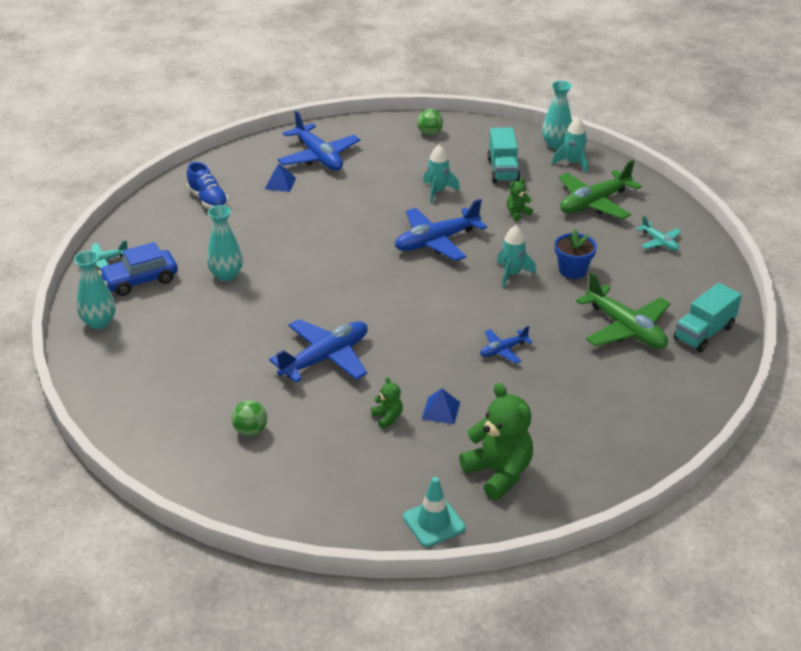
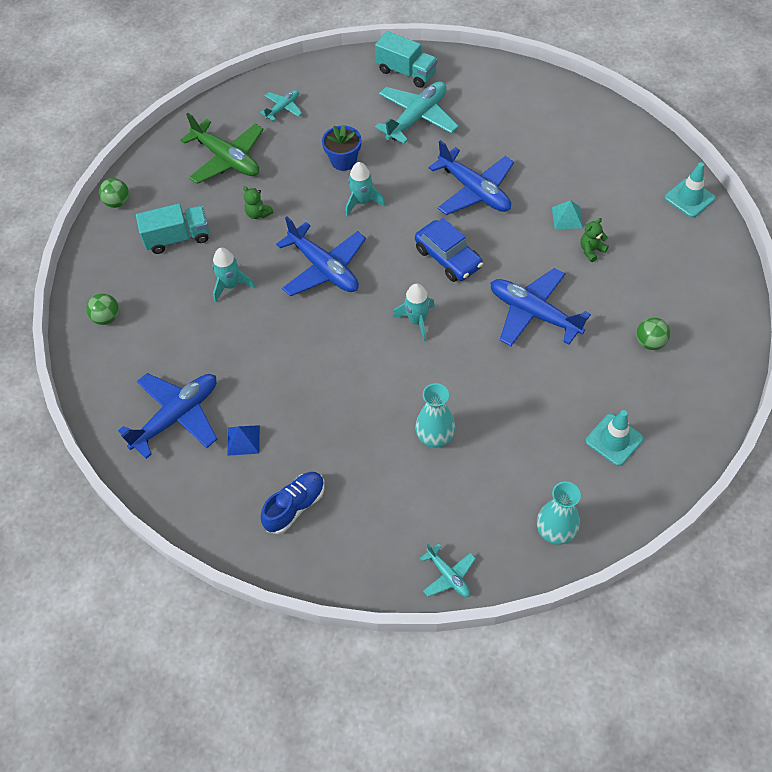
camera: 100 degrees left, 20 degrees up
(140, 280) = (471, 519): blue car -> blue car (448, 258)
(159, 377) = (614, 440): none -> turquoise traffic cone
(441, 410) = (567, 217): blue pyramid -> turquoise pyramid
(498, 473) = (620, 170): green teddy bear -> none
(503, 350) = (474, 190): blue plane -> blue plane, size x1.93
(556, 144) = (117, 202): turquoise vase -> green ball
(573, 163) = (154, 184): turquoise rocket -> turquoise rocket (417, 321)
(625, 328) = (417, 118): green plane -> turquoise plane

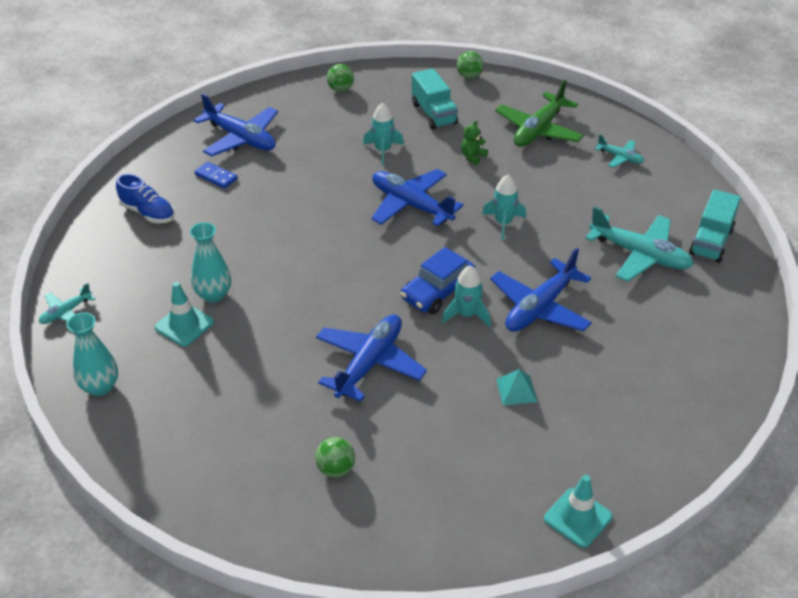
camera: 80 degrees right, 15 degrees down
(243, 440) = (216, 177): blue pyramid -> blue domino
(324, 268) = (411, 205): blue plane -> blue plane turned 90 degrees clockwise
(343, 161) = (557, 205): blue flower pot -> none
(417, 321) = (352, 273): turquoise rocket -> turquoise rocket (467, 315)
(591, 250) = (469, 413): green teddy bear -> none
(614, 440) = (203, 434): turquoise traffic cone -> turquoise traffic cone (184, 325)

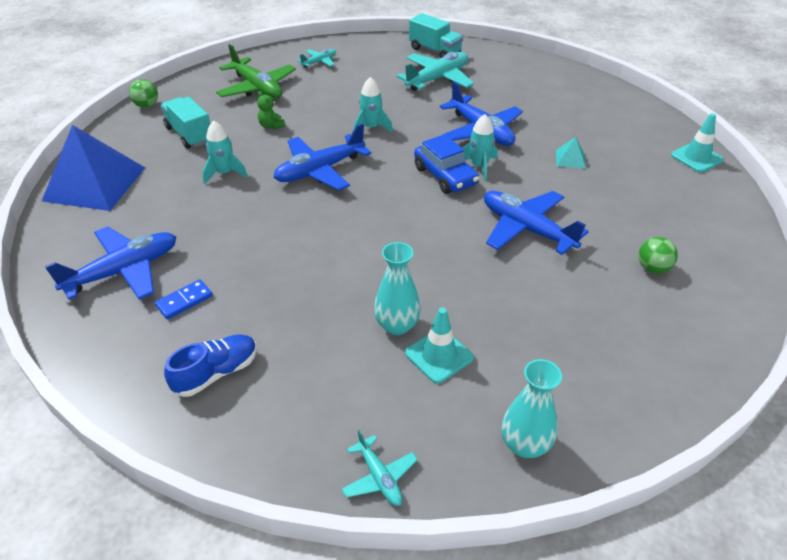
camera: 75 degrees left, 0 degrees up
(340, 89) = (94, 184): green ball -> blue pyramid
(434, 114) = (189, 134): turquoise truck -> turquoise truck turned 120 degrees counterclockwise

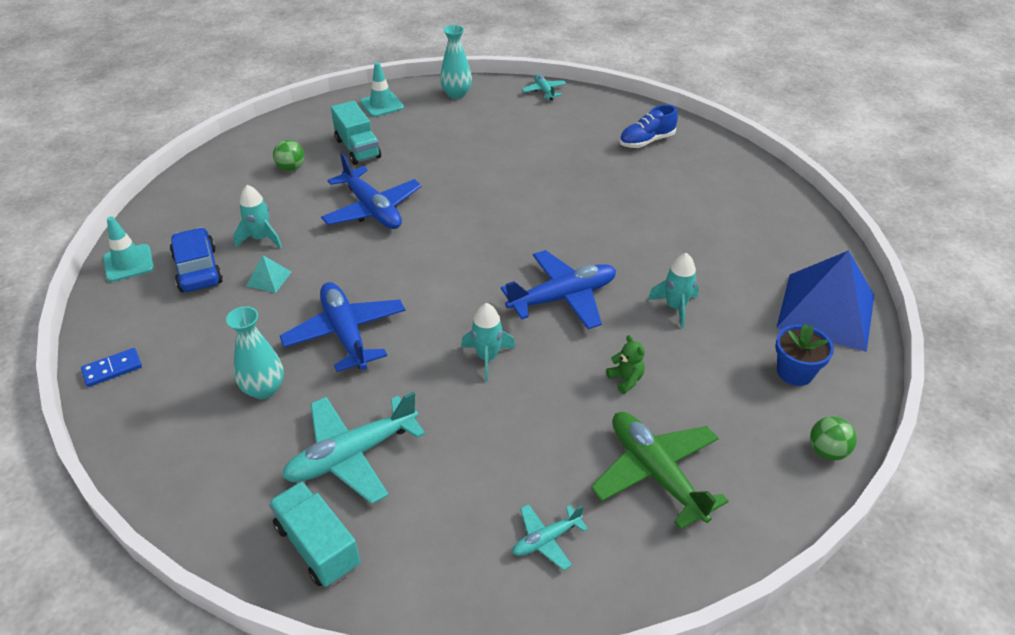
camera: 170 degrees left, 0 degrees up
(123, 271) = (745, 213): blue plane -> none
(145, 141) = (795, 372): none -> blue flower pot
(184, 301) = (682, 185): blue domino -> blue domino (112, 369)
(189, 134) = (738, 377): turquoise truck -> turquoise truck (358, 148)
(397, 325) = (515, 153): turquoise vase -> turquoise vase (264, 389)
(439, 355) = (490, 135): turquoise traffic cone -> turquoise traffic cone (382, 105)
(445, 176) = (422, 273): blue car -> blue car (198, 269)
(479, 166) = (378, 281): turquoise rocket -> turquoise rocket (261, 238)

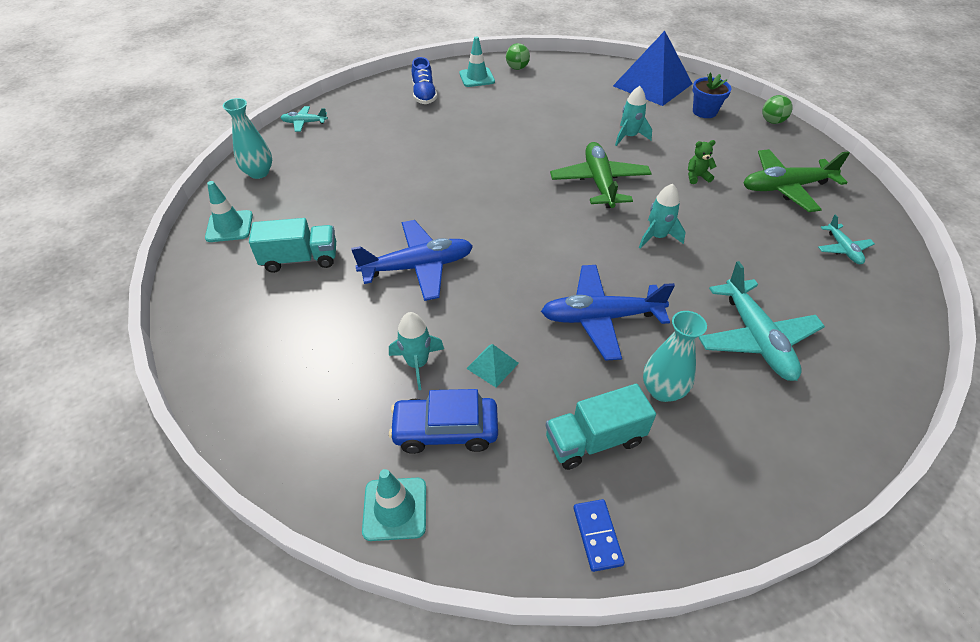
camera: 70 degrees left, 5 degrees up
(291, 168) = (296, 319): green ball -> green ball (517, 68)
(318, 546) = (854, 376): turquoise truck -> turquoise truck (594, 440)
(563, 298) = (599, 183): blue plane -> green plane
(713, 166) = (477, 77): none -> turquoise traffic cone

